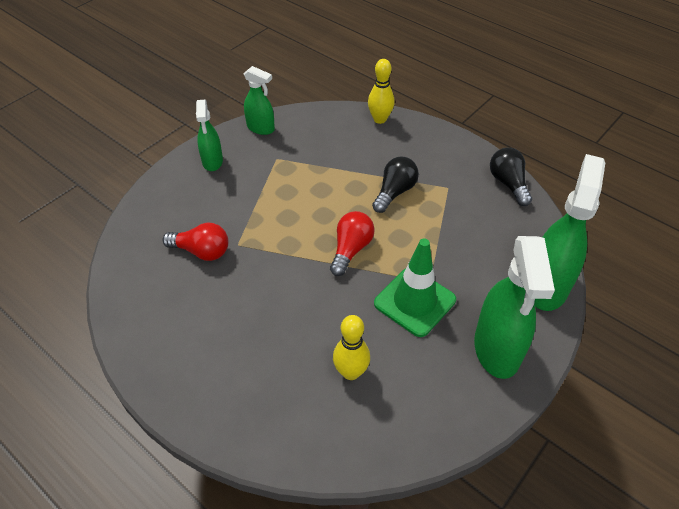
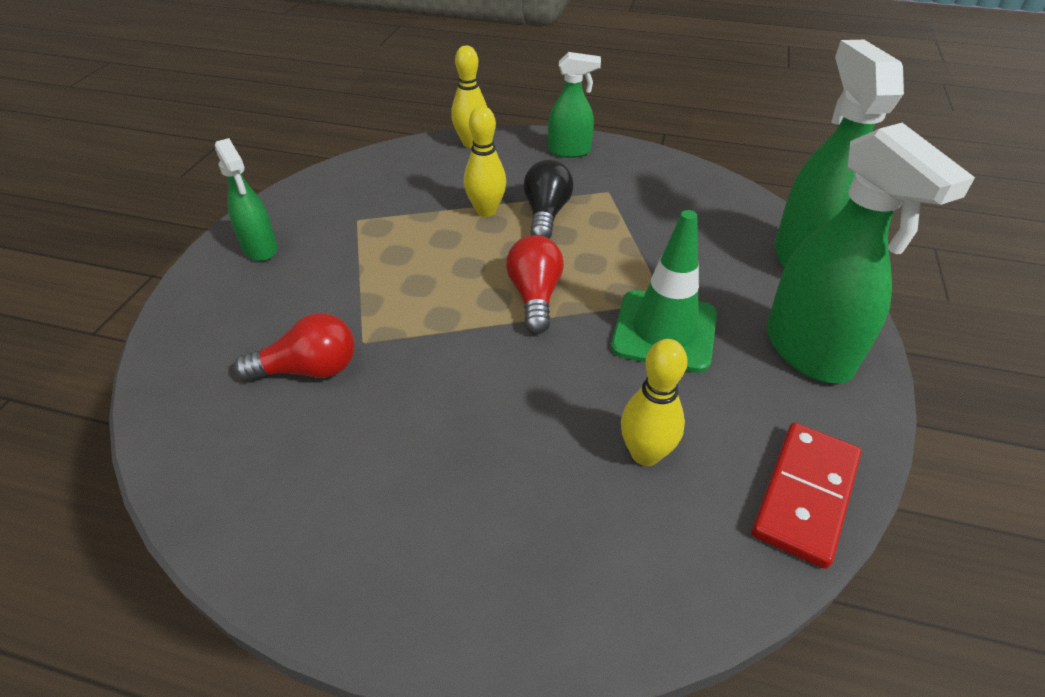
camera: 25 degrees left, 5 degrees down
(261, 128) = (312, 191): green spray bottle -> green spray bottle (570, 151)
(358, 177) = (486, 211): none -> yellow bowling pin
(425, 433) = (805, 495): none -> red domino
(508, 183) = (675, 169): black light bulb -> none

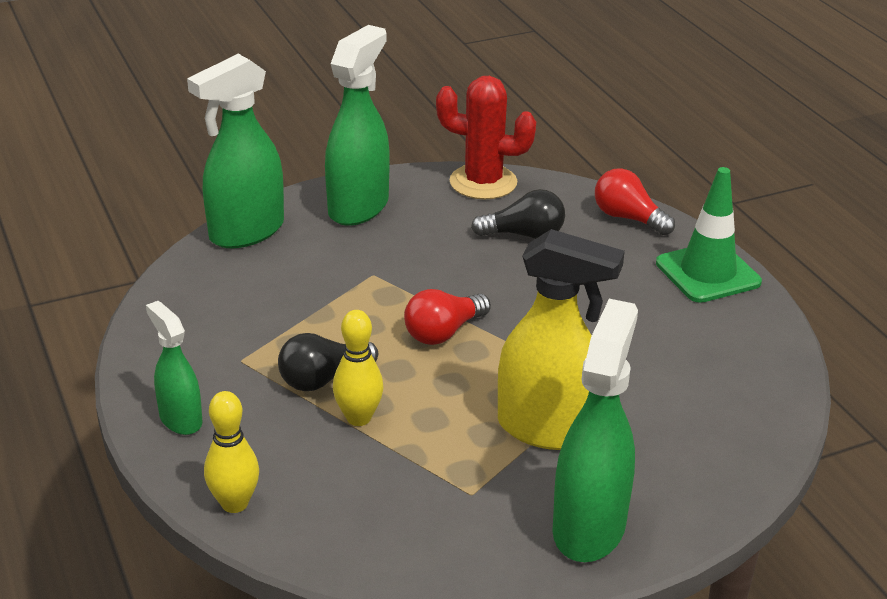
camera: 130 degrees left, 10 degrees down
(260, 248) = (589, 527): green spray bottle -> green spray bottle, size x1.74
(309, 369) = (653, 394): red light bulb -> red light bulb (628, 218)
(359, 284) = (547, 429): none -> yellow spray bottle
(645, 454) = (524, 235): yellow bowling pin -> black light bulb
(664, 331) = (408, 263): green traffic cone -> green traffic cone (707, 273)
(805, 495) = (483, 182): red domino -> red cactus

